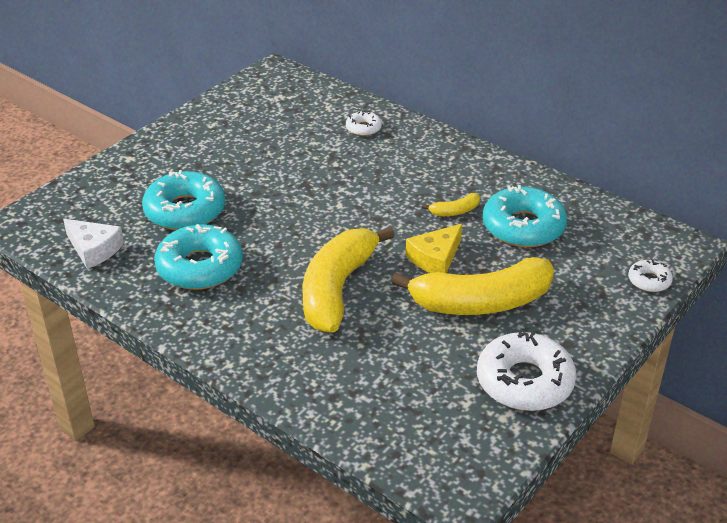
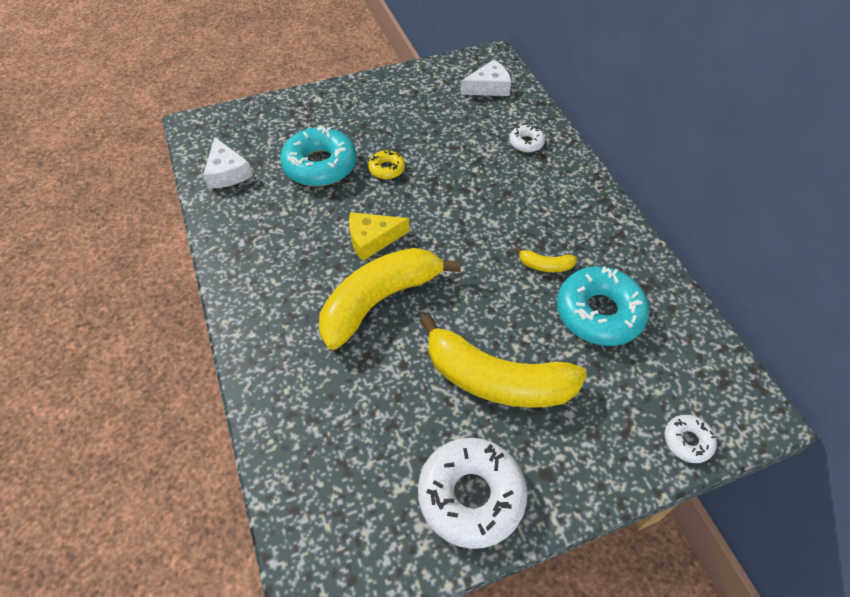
camera: 30 degrees right, 15 degrees up
(200, 267) = (289, 225): turquoise donut -> none
(253, 191) = (386, 169): none -> yellow donut
(292, 96) = (488, 87): none -> white cheese
(435, 258) = (490, 309): yellow cheese -> yellow cheese (372, 239)

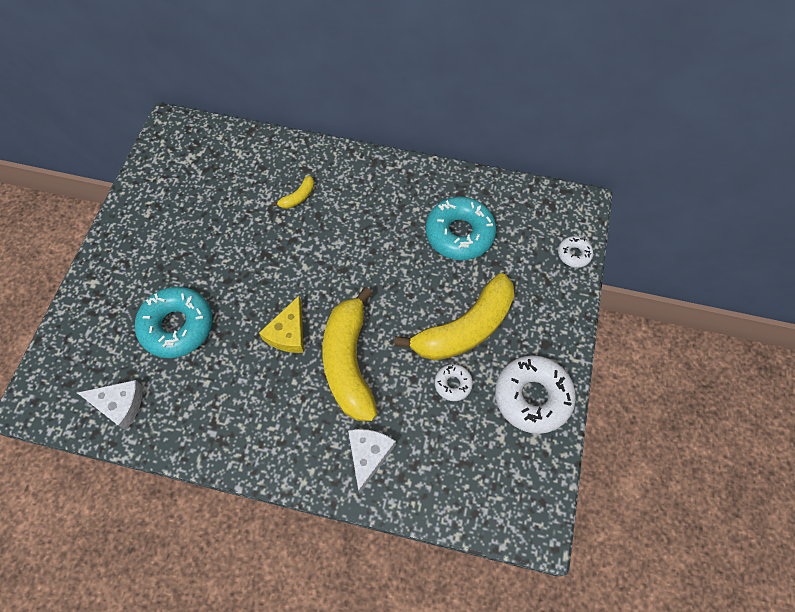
camera: 55 degrees left, 10 degrees up
(386, 169) = (225, 279): yellow donut -> none
(488, 87) = (201, 152): white cheese -> white cheese (368, 455)
(526, 143) = (281, 169): white donut -> white donut (453, 384)
(545, 266) = (400, 237): yellow banana -> yellow banana (298, 197)

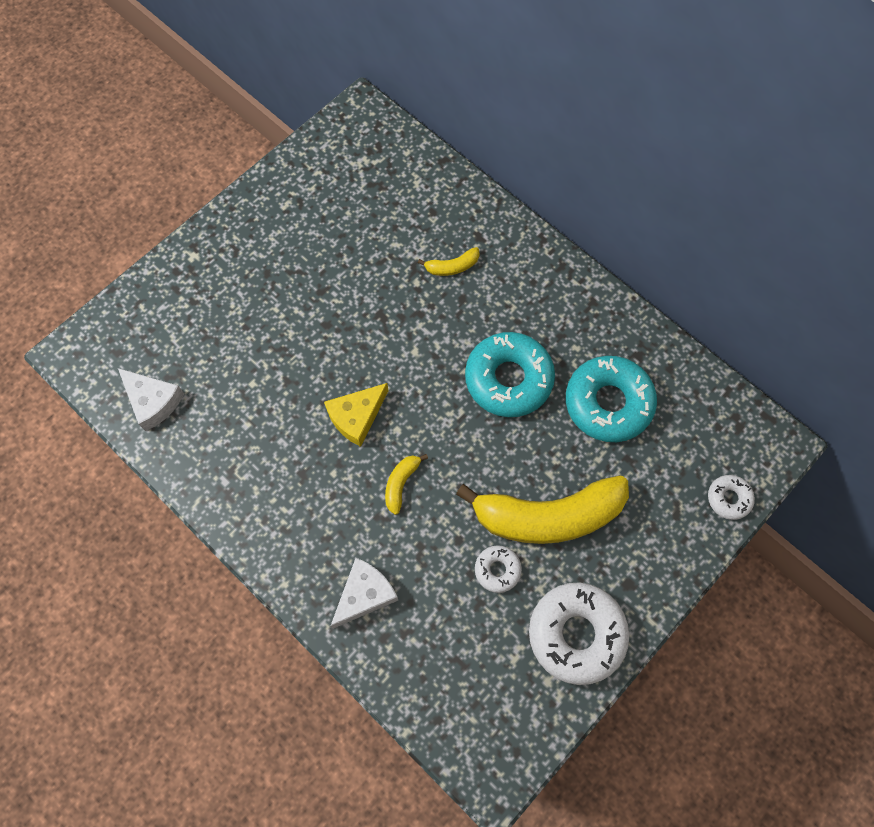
camera: 30 degrees right, 5 degrees up
(177, 326) = (250, 348): turquoise donut -> turquoise donut (508, 379)
(348, 362) = (401, 483): yellow banana -> yellow banana, size x0.41

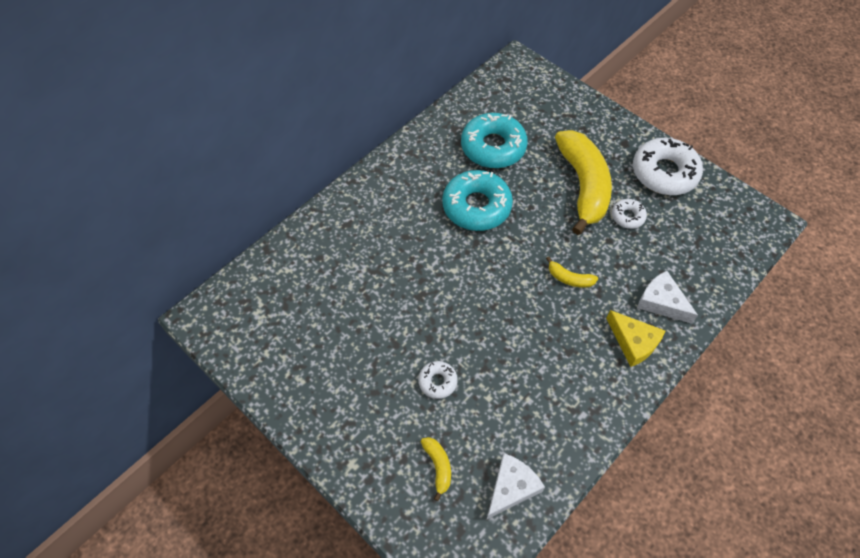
camera: 90 degrees left, 10 degrees down
(356, 417) = (515, 311): yellow cheese -> yellow cheese (633, 342)
(452, 267) = (375, 243): yellow banana -> yellow banana (438, 466)
(729, 498) = (558, 88): white donut -> white donut (437, 381)

